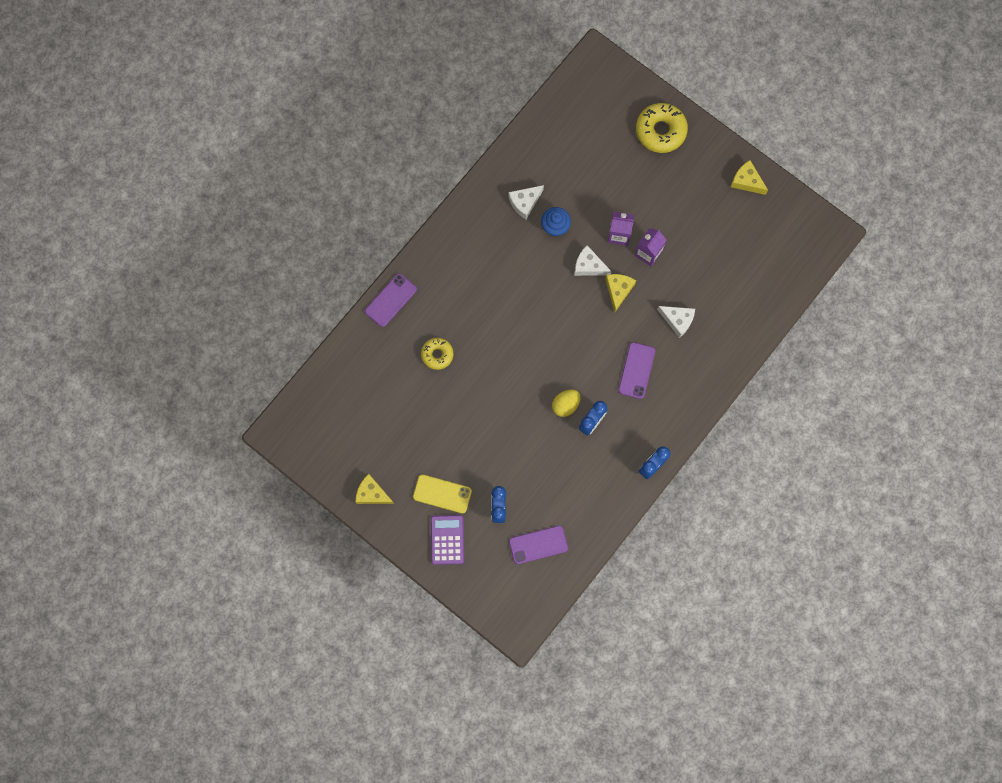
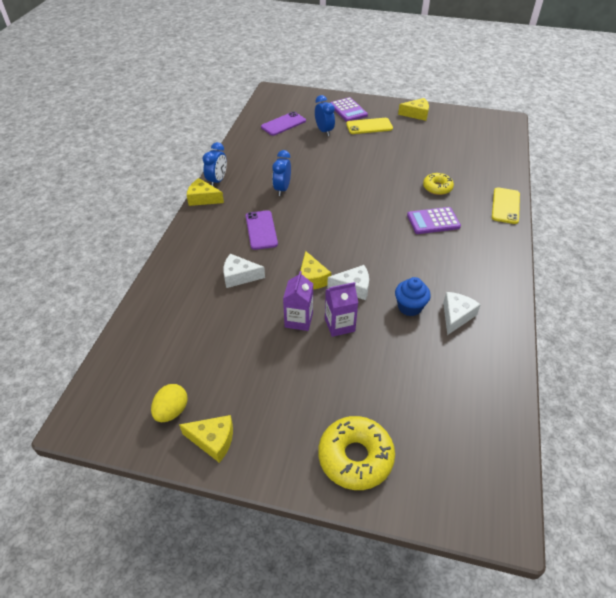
camera: 155 degrees right, 30 degrees down
(391, 300) = (505, 206): purple phone -> yellow phone
(473, 311) = (433, 221): none -> purple calculator
(565, 405) = (310, 192): yellow egg -> yellow egg (172, 411)
(676, 442) = (203, 198): none -> yellow cheese

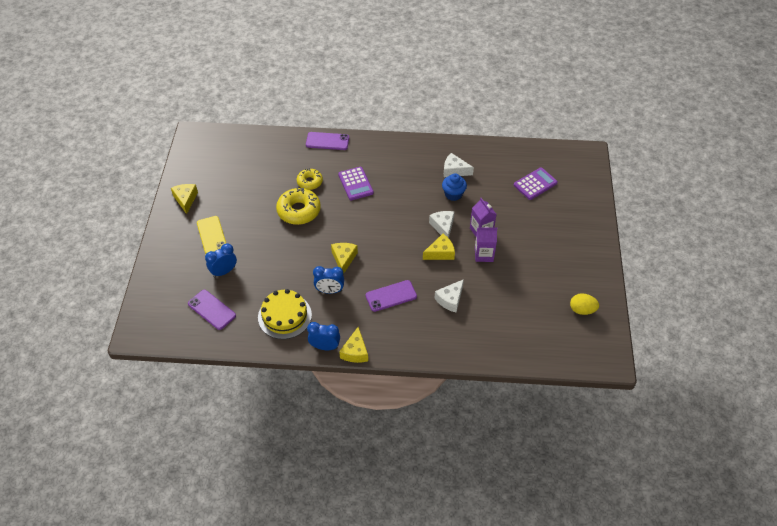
camera: 100 degrees left, 5 degrees up
(213, 440) = (593, 282): yellow cheese -> yellow cheese (344, 259)
(239, 276) = (450, 299): white cheese -> white cheese turned 45 degrees clockwise
(262, 160) = (284, 316): none -> yellow cake
(348, 110) = (179, 256): purple calculator -> purple calculator (535, 184)
(355, 457) = (577, 213): yellow donut -> yellow donut (299, 211)
(505, 206) = (327, 141): yellow phone -> purple phone

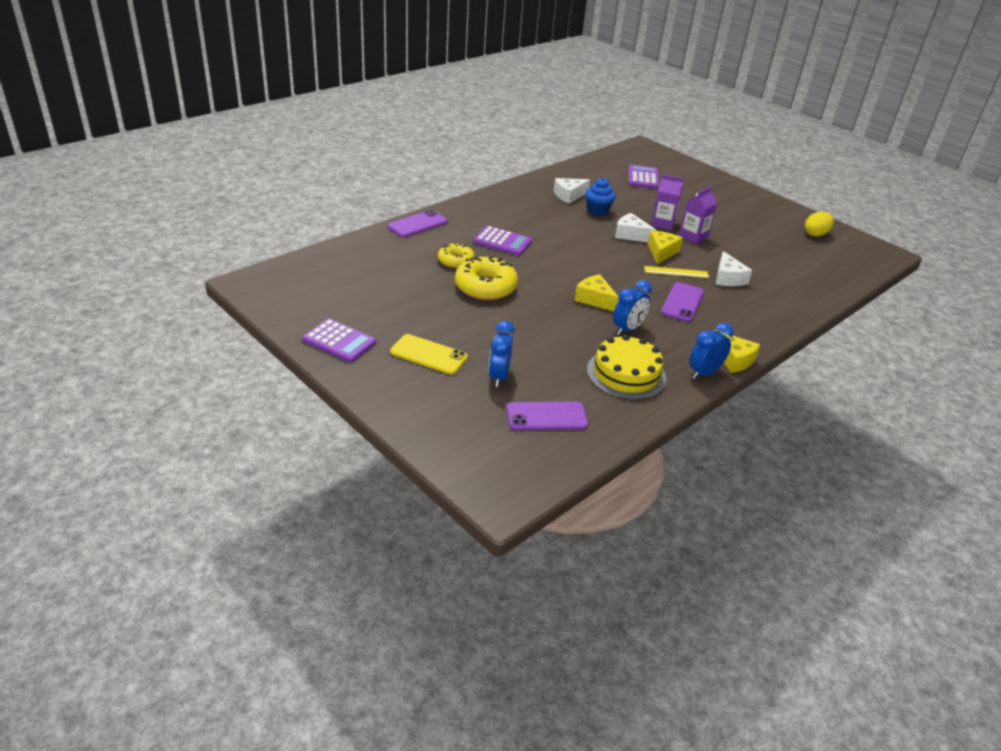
camera: 50 degrees left, 15 degrees down
(185, 199) = (339, 341): yellow cheese -> purple calculator
(424, 273) = (676, 272): none -> yellow ruler

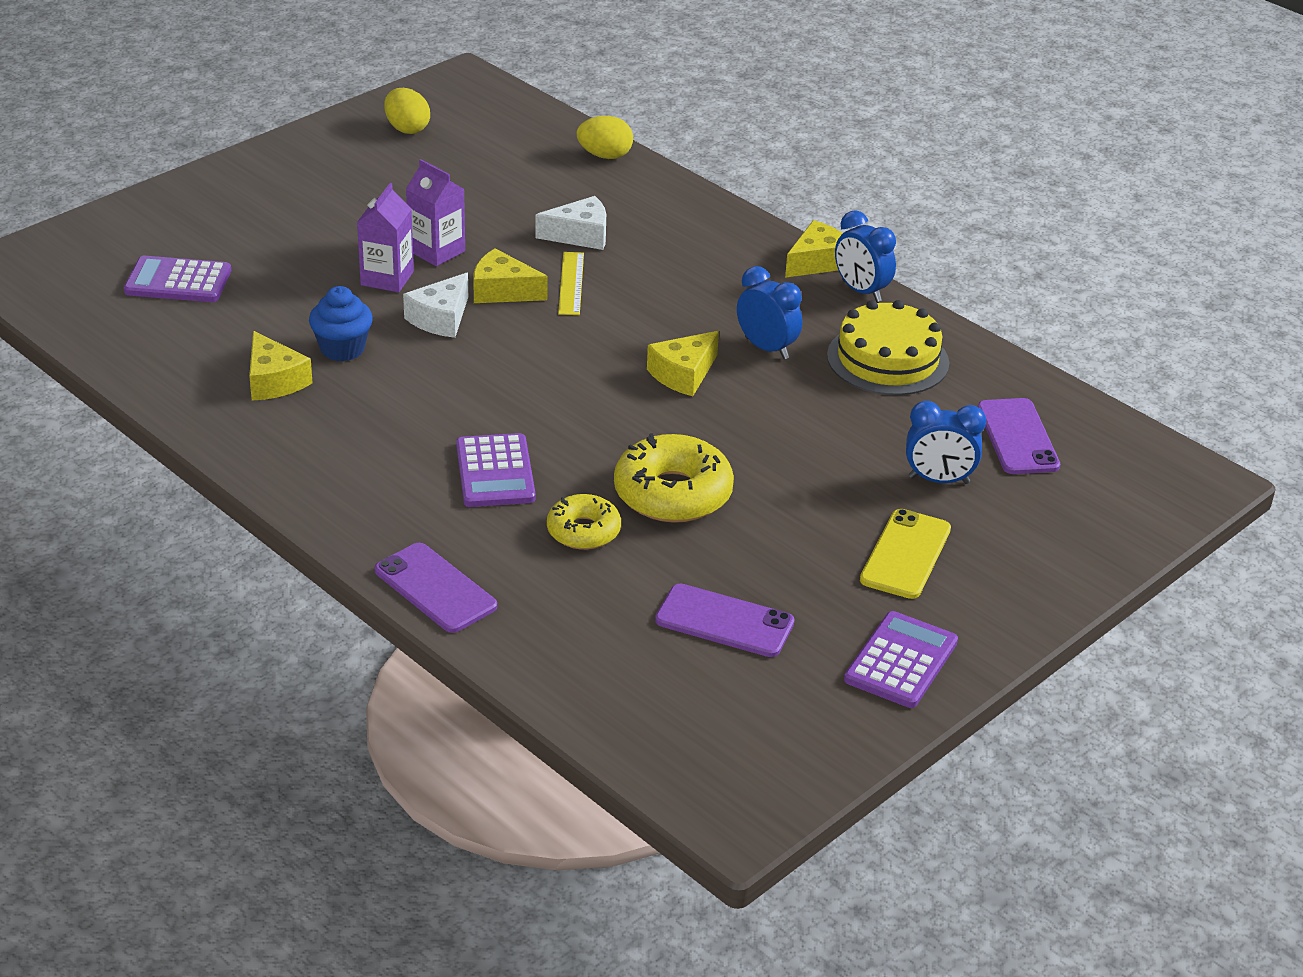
camera: 90 degrees left, 0 degrees up
(502, 242) = (495, 472): purple calculator -> purple calculator turned 150 degrees clockwise
(569, 196) = (274, 381): white cheese -> yellow cheese
(682, 302) = (669, 288): purple phone -> purple phone (724, 622)
(824, 292) = (605, 156): none -> yellow egg

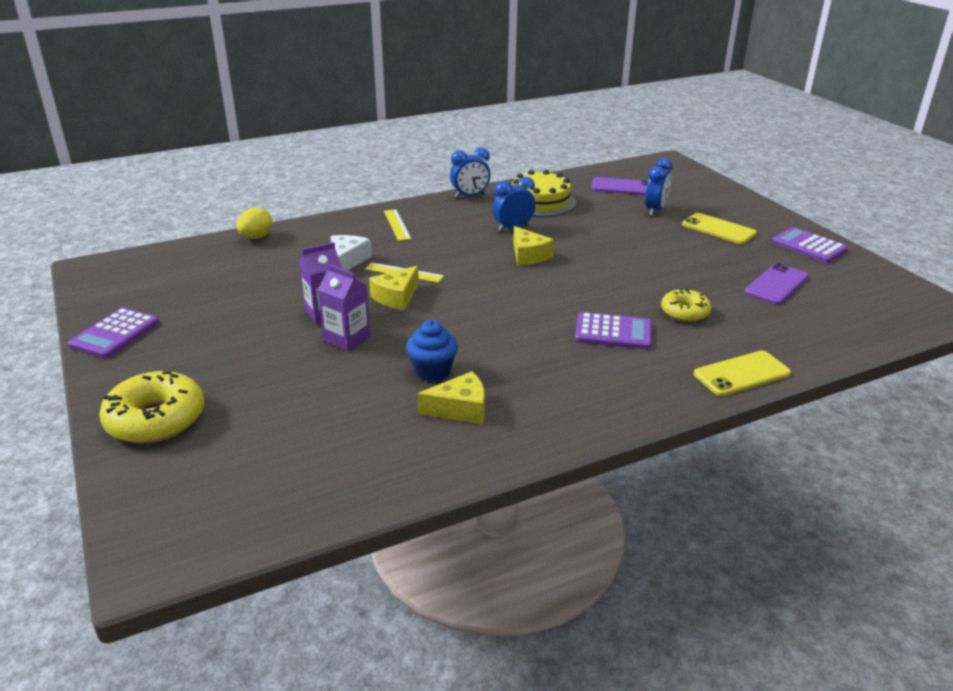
camera: 70 degrees left, 5 degrees down
(178, 281) = (273, 442): purple calculator -> purple calculator (115, 334)
(407, 129) = (138, 300): yellow egg -> none
(435, 588) = (741, 374): purple phone -> yellow phone
(441, 318) = (416, 325): white cheese -> none
(673, 493) = (651, 279): yellow donut -> yellow donut (156, 419)
(713, 249) = (397, 225): none -> yellow ruler
(818, 262) = (433, 201): yellow cheese -> none

